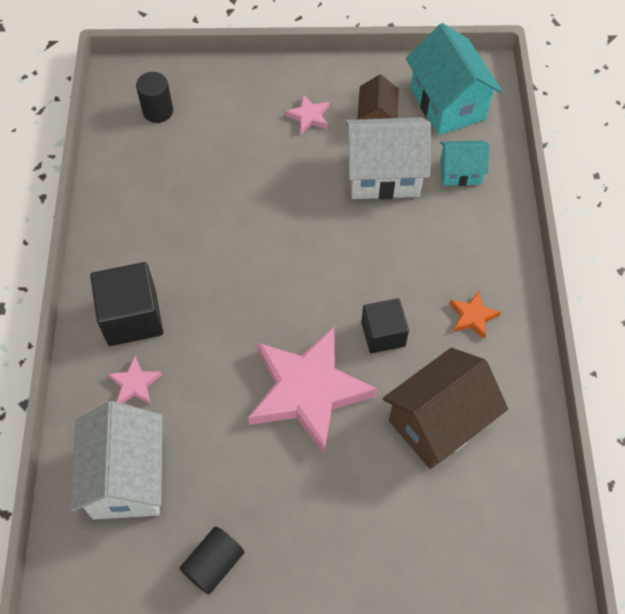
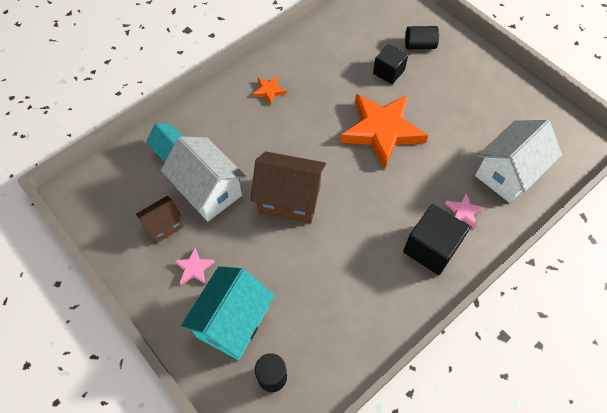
camera: 130 degrees left, 0 degrees up
(213, 564) = (499, 108): black cylinder -> black cylinder (419, 45)
(308, 391) = (382, 131): pink star -> orange star
(383, 334) = (317, 121): black cube -> black cube (388, 72)
(438, 422) = (342, 70): brown house -> brown house (289, 199)
(447, 104) = (117, 194): turquoise house -> turquoise house (232, 322)

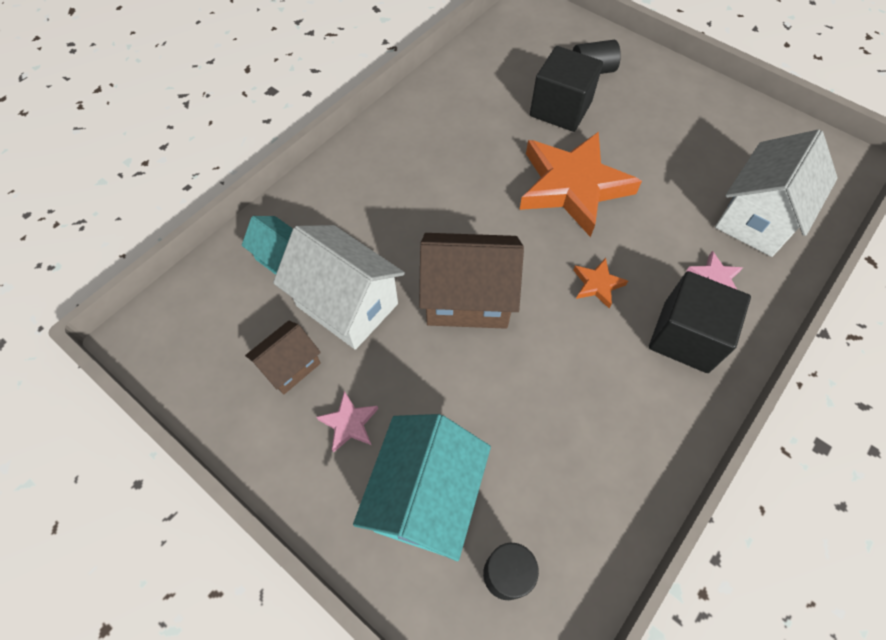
camera: 10 degrees left, 0 degrees up
(269, 91) = (404, 155): orange star -> orange star (597, 284)
(388, 72) = (560, 109): black cube -> black cube, size x1.51

